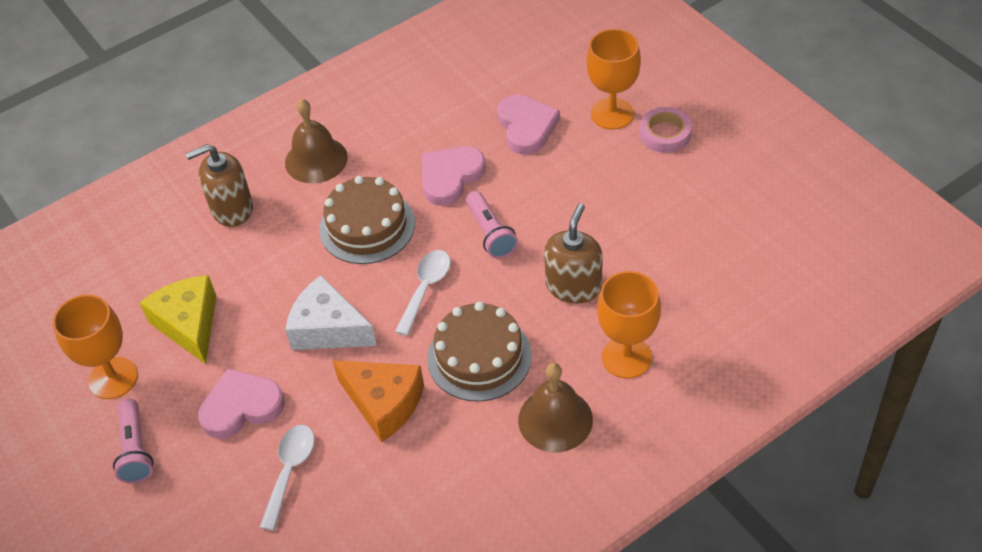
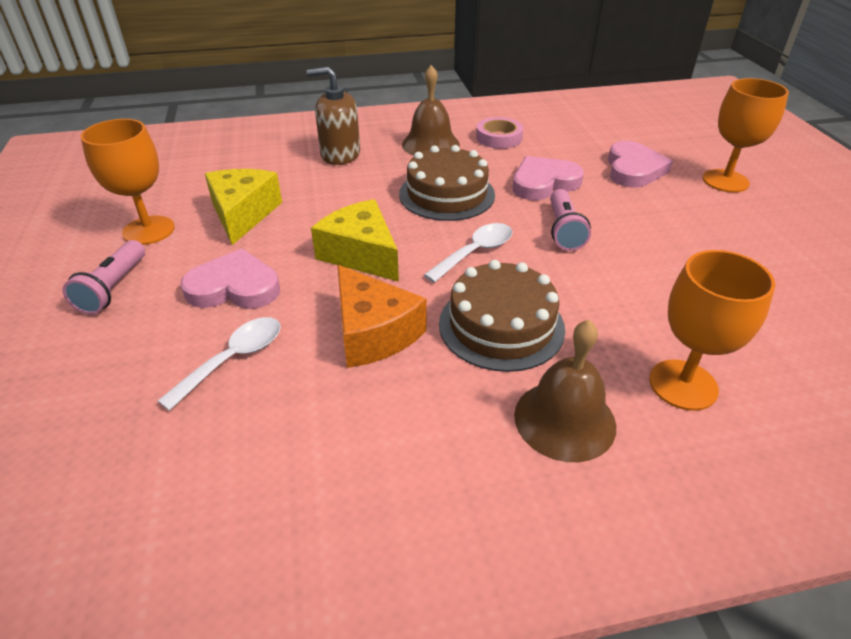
camera: 20 degrees right, 10 degrees down
(328, 329) = (361, 254): white cheese -> yellow cheese
(573, 286) = (638, 297): brown soap dispenser -> none
(665, 134) = (780, 207): pink tape -> pink tape (499, 138)

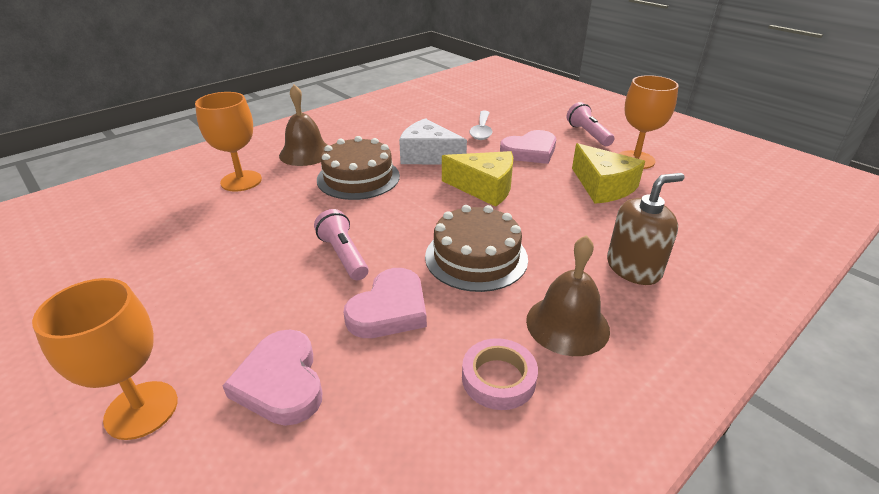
camera: 150 degrees right, 5 degrees down
(373, 332) = (428, 156): orange cheese -> white cheese
(475, 252) = (406, 213): white spoon -> none

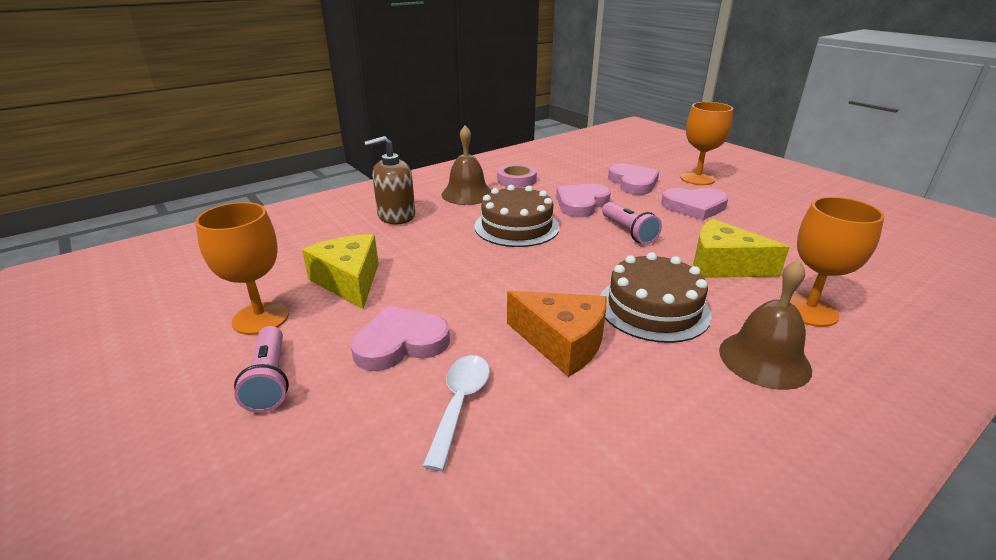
camera: 175 degrees left, 5 degrees down
(224, 311) = (694, 207): none -> pink heart
(428, 156) = (562, 342): white cheese -> orange cheese
(484, 188) = (491, 286): yellow cheese -> yellow cheese (723, 265)

